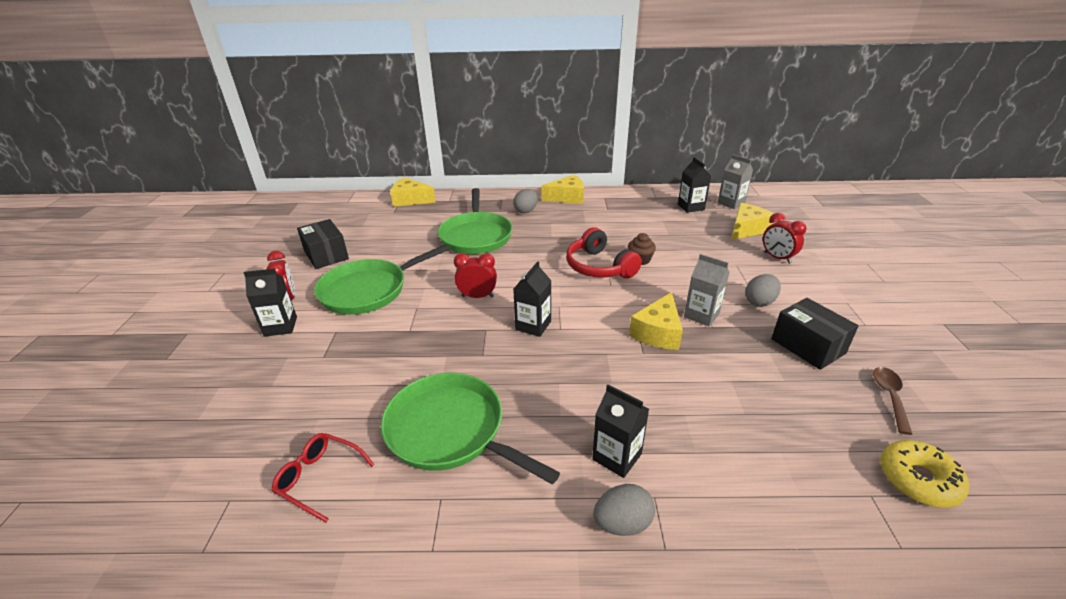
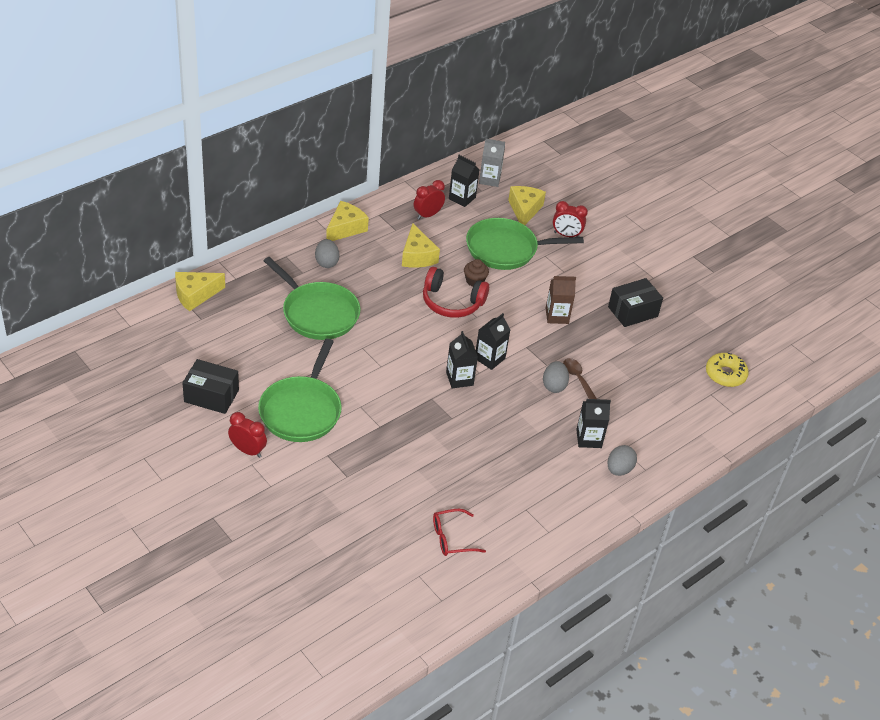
camera: 45 degrees left, 10 degrees up
(280, 326) = (279, 473): black carton -> black carton (489, 358)
(450, 430) = (489, 474): green pan -> green pan (505, 249)
(477, 296) = (393, 374): red clock -> red clock (427, 215)
(658, 332) = (542, 344): yellow cheese -> yellow cheese (417, 256)
(701, 315) = (557, 316): grey carton -> brown carton
(759, 302) = (583, 286): grey egg -> grey egg (554, 385)
(808, 346) = (632, 311): black box -> black box turned 45 degrees counterclockwise
(889, 396) = (691, 329): brown spoon -> brown spoon (577, 379)

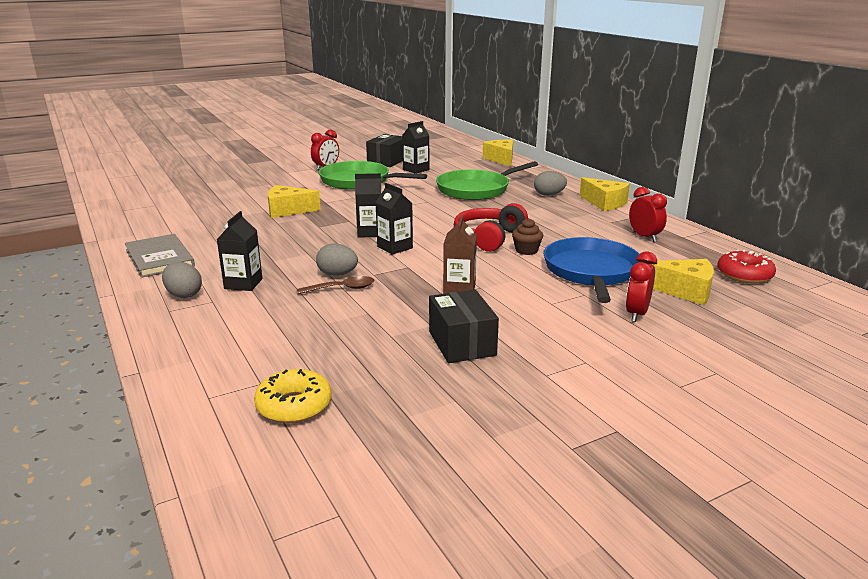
camera: 105 degrees right, 20 degrees down
(417, 256) = (566, 228): yellow cheese -> yellow cheese (288, 210)
(452, 538) = (179, 217): red glasses -> none
(462, 198) = (689, 256): black carton -> black carton (416, 170)
(489, 179) = (744, 275): grey carton -> red donut
(505, 249) = (591, 271): green pan -> blue pan
(558, 512) = (159, 258): none -> grey book

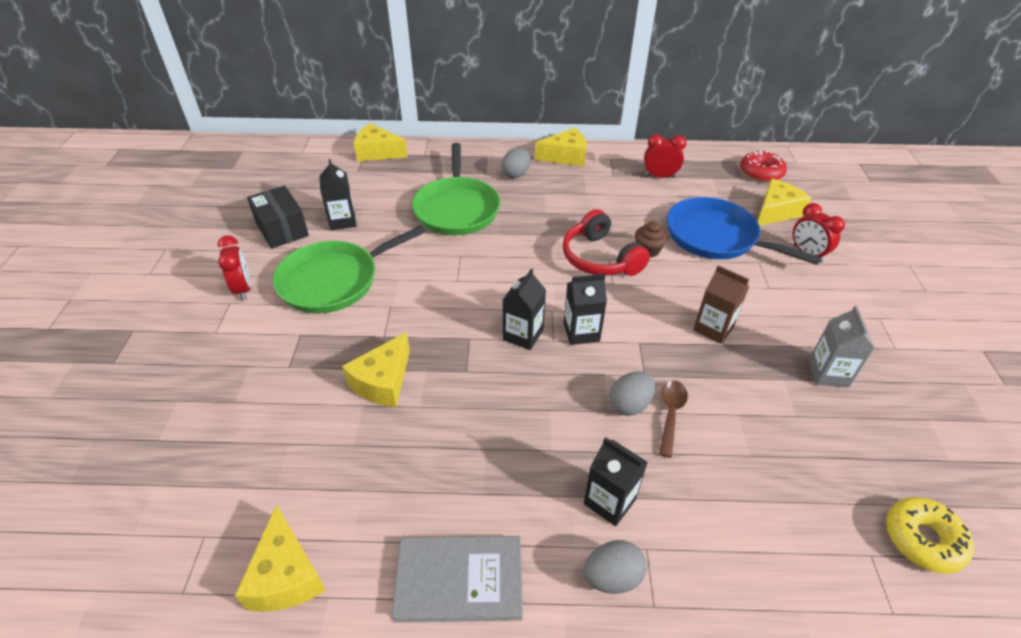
camera: 60 degrees left, 20 degrees up
(142, 224) = (286, 575): none -> yellow cheese
(462, 343) = (828, 373): black box -> grey carton

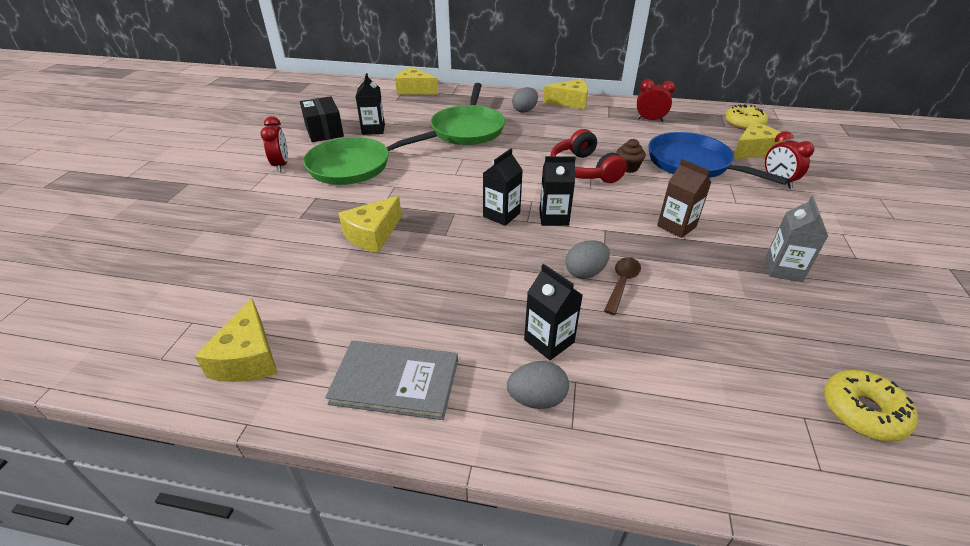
camera: 10 degrees right, 5 degrees down
(761, 173) = (744, 123): red donut -> yellow donut

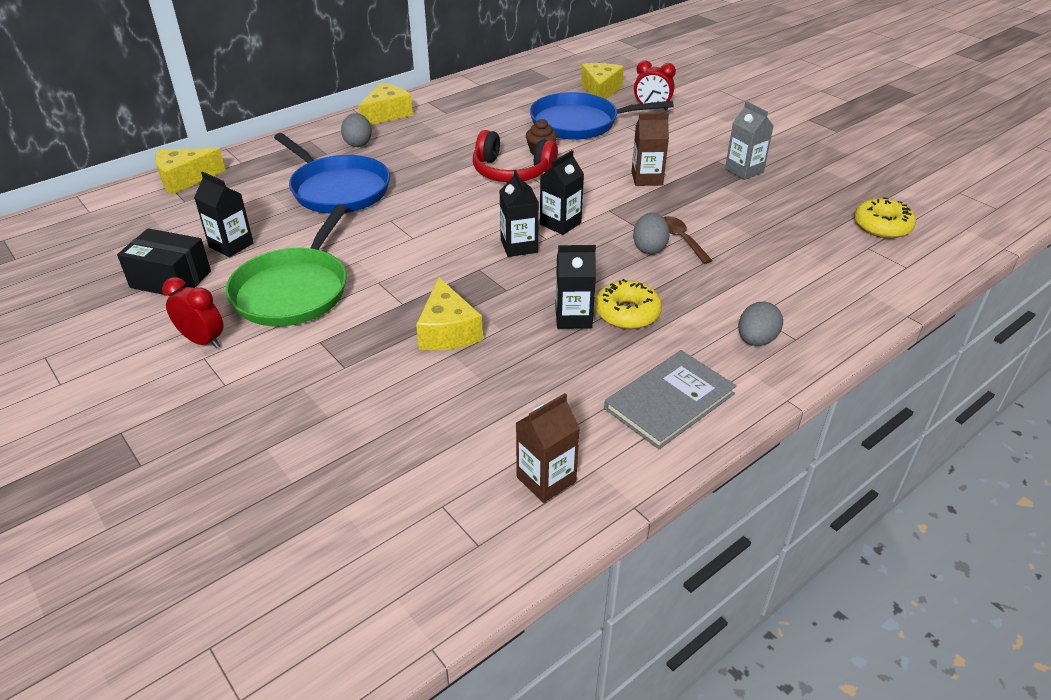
camera: 50 degrees left, 0 degrees up
(248, 357) = (546, 479): yellow cheese -> brown carton
(468, 128) = (338, 189): green pan -> blue pan
(549, 341) = (705, 305): black carton -> black carton (573, 317)
(650, 120) = (486, 99): red clock -> none
(744, 123) = (559, 69): yellow donut -> yellow donut (627, 313)

